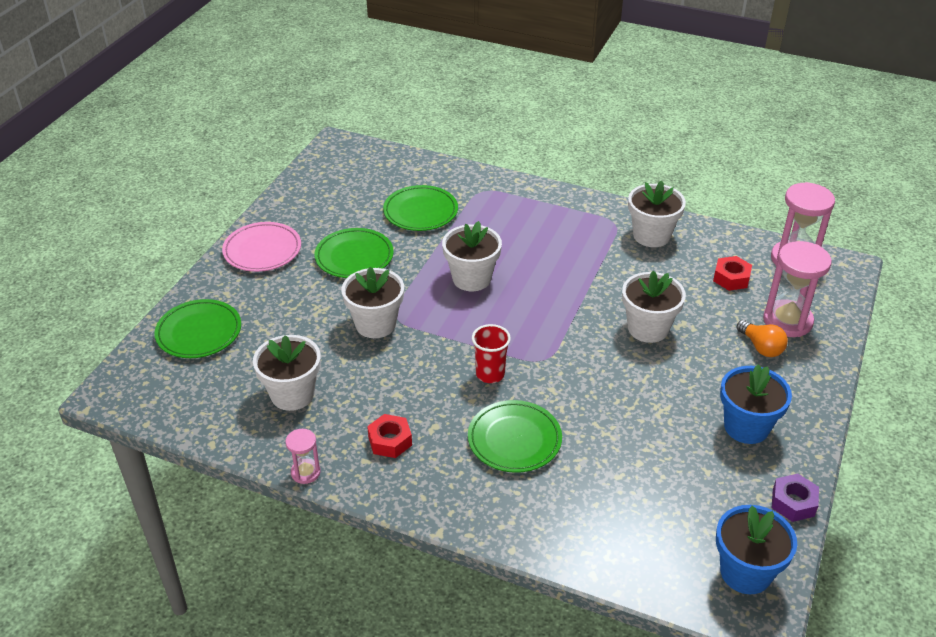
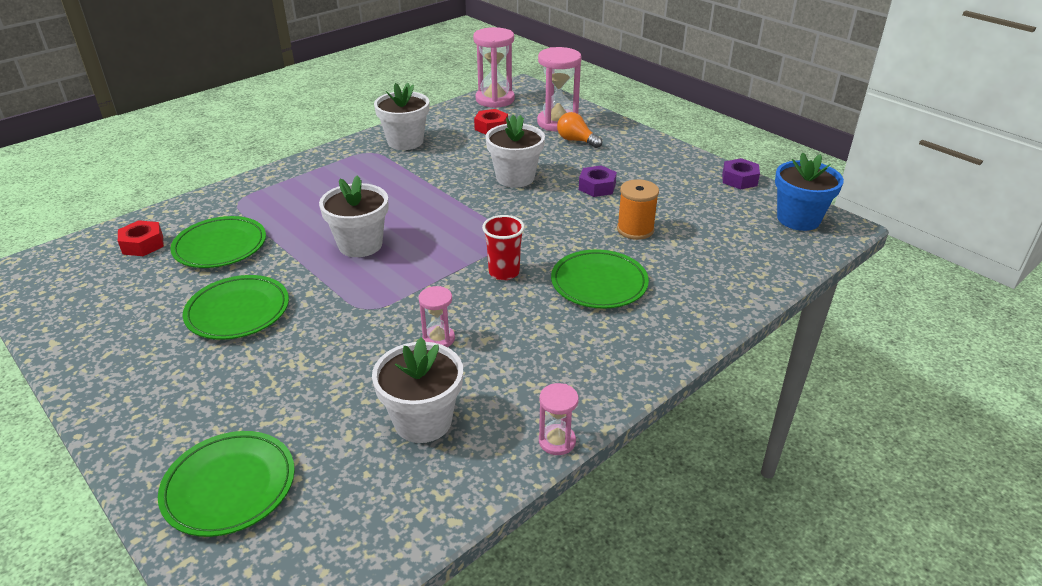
camera: 65 degrees left, 5 degrees down
(262, 250) = (135, 384): pink plate -> none
(375, 324) = (365, 325): white flower pot -> none
(382, 368) = (438, 339): none -> pink hourglass
(390, 441) = (550, 362): red nut -> red nut (143, 244)
(621, 441) = (635, 229): none -> orange spool
(679, 391) = (597, 187): none -> purple nut
(746, 427) = (654, 172): blue flower pot -> none
(761, 347) = (576, 141): orange light bulb -> orange light bulb turned 135 degrees counterclockwise

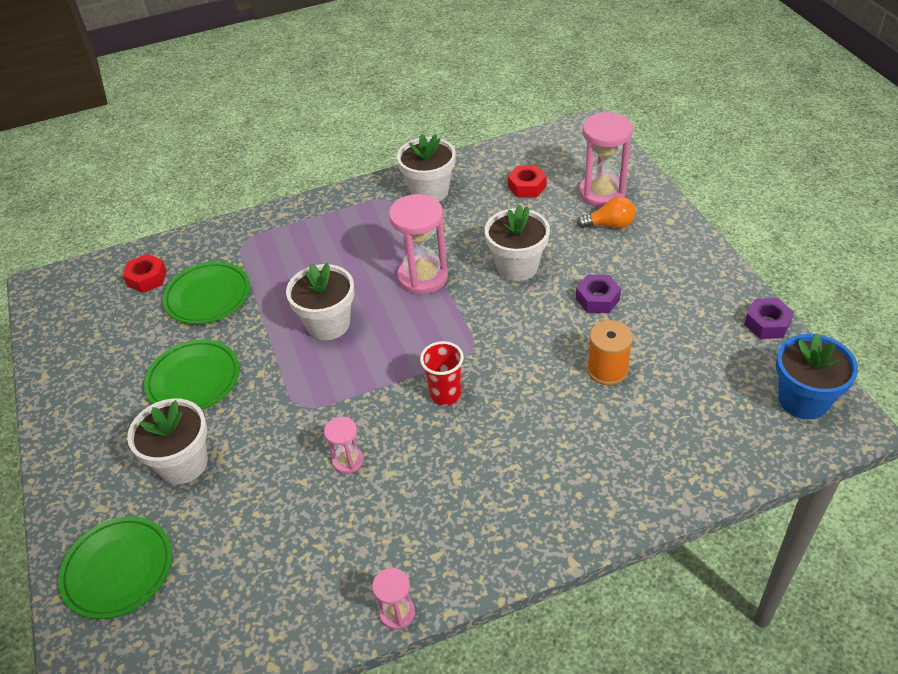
camera: 25 degrees right, 10 degrees up
(423, 421) = (293, 552): white flower pot -> white flower pot (183, 463)
(495, 99) = (550, 144): pink hourglass -> pink hourglass (423, 277)
(576, 141) = (609, 225): orange light bulb -> orange light bulb turned 120 degrees clockwise
(599, 283) = (532, 433): green plate -> none

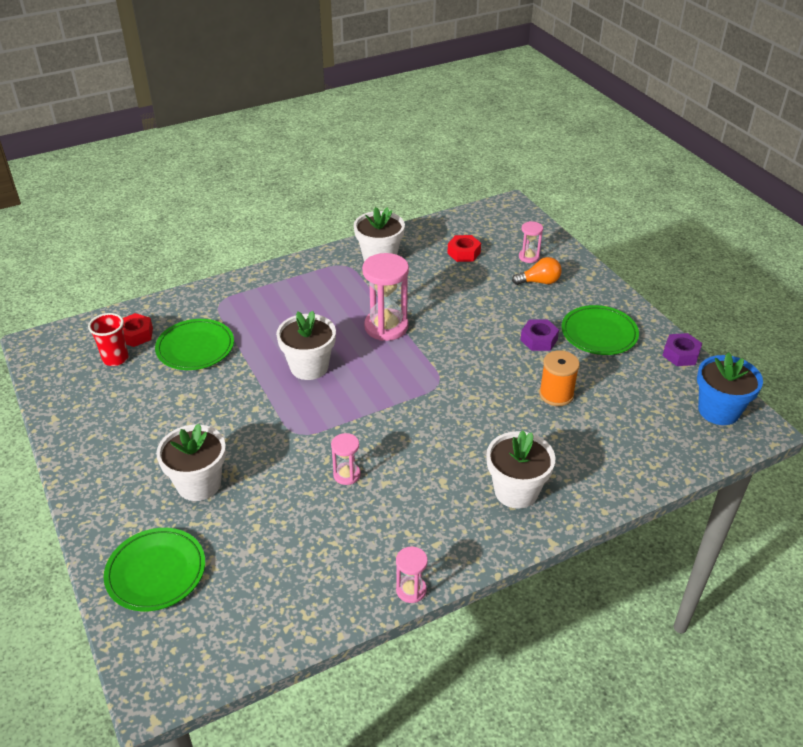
camera: 10 degrees left, 5 degrees down
(194, 379) = (195, 416): green plate -> green plate (599, 333)
(445, 394) = (422, 418): red cup -> red cup (115, 359)
(517, 266) = (466, 316): white flower pot -> white flower pot (516, 491)
(602, 193) = (529, 257): pink hourglass -> pink hourglass, size x0.52

